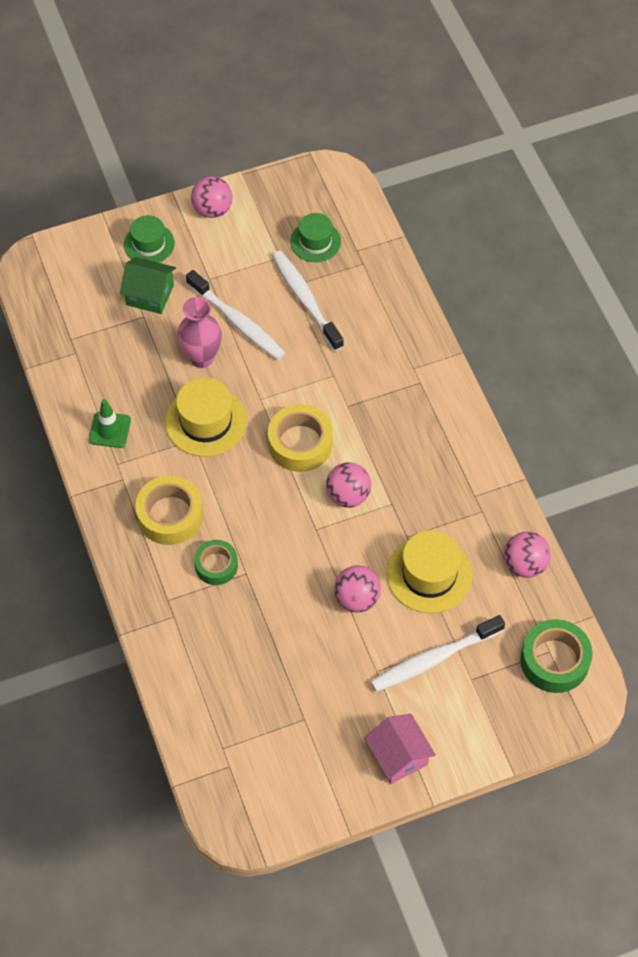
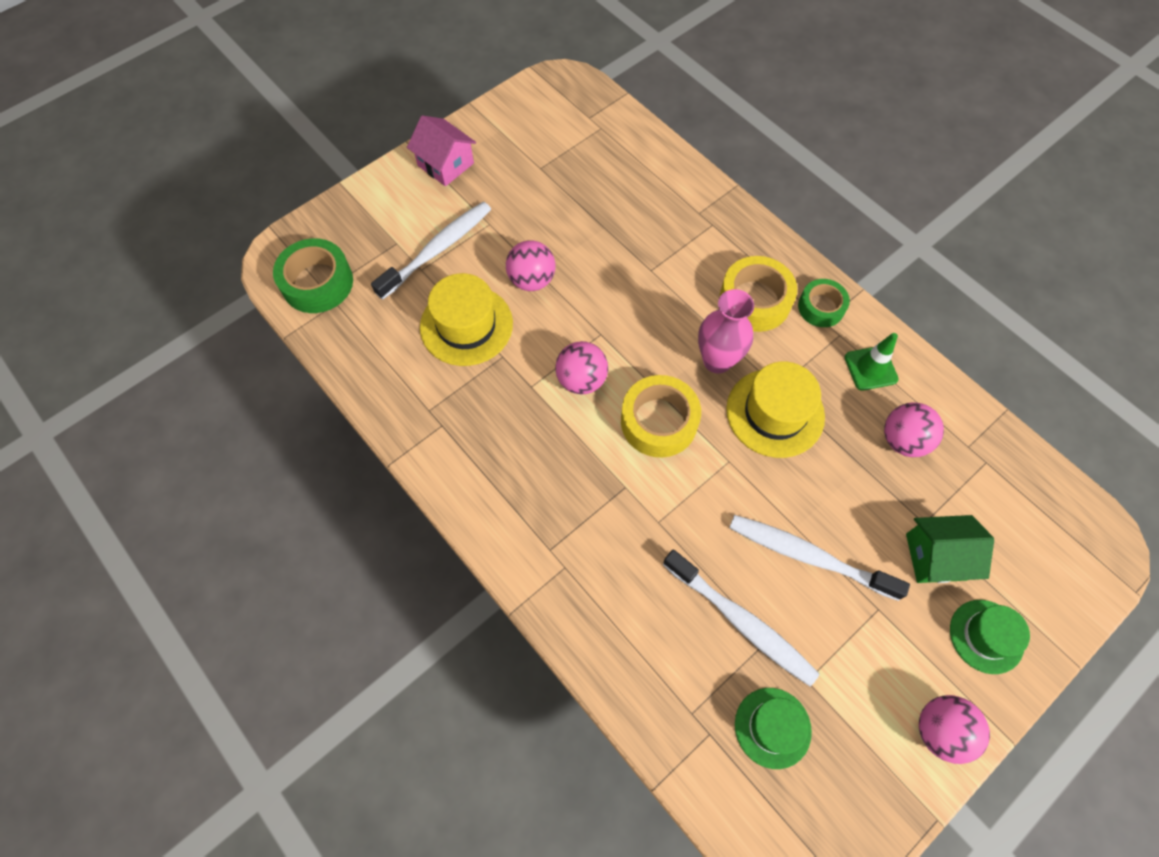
camera: 160 degrees right, 5 degrees up
(202, 357) = (824, 491): pink vase -> pink vase (717, 360)
(216, 565) = (683, 268): green tape -> green tape (821, 307)
(525, 564) = (367, 366): pink ball -> pink ball (903, 440)

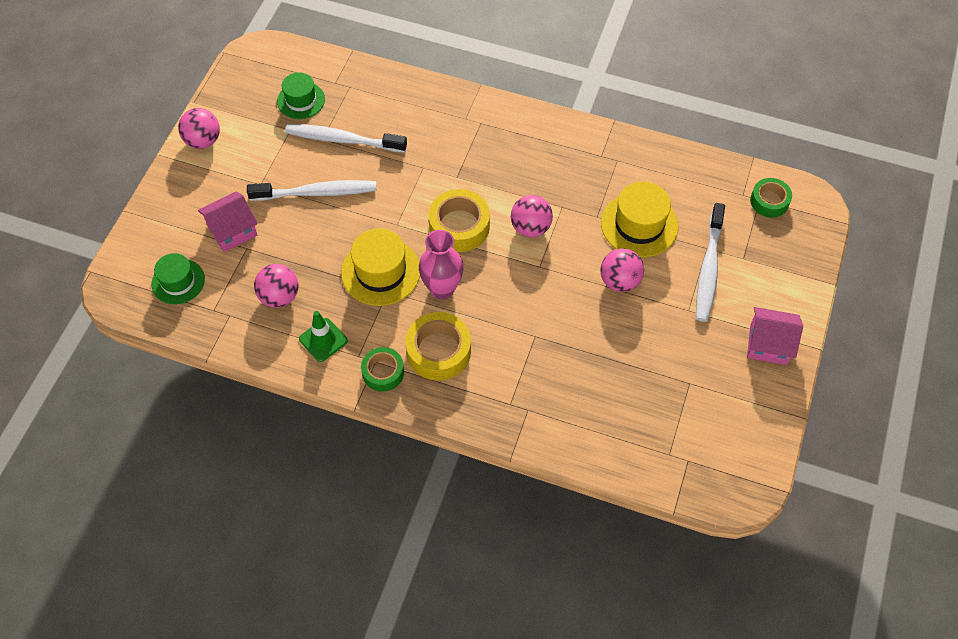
camera: 150 degrees right, 5 degrees down
(317, 283) = (769, 201): green tape -> green tape, size x0.64
(936, 556) = (232, 231): green house -> pink house
(986, 636) = (187, 200): green hat -> green hat (178, 281)

